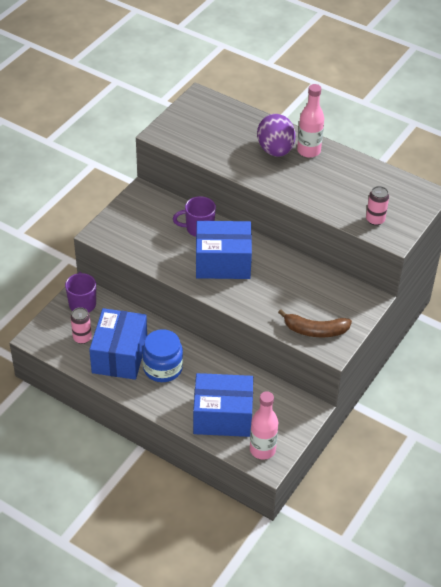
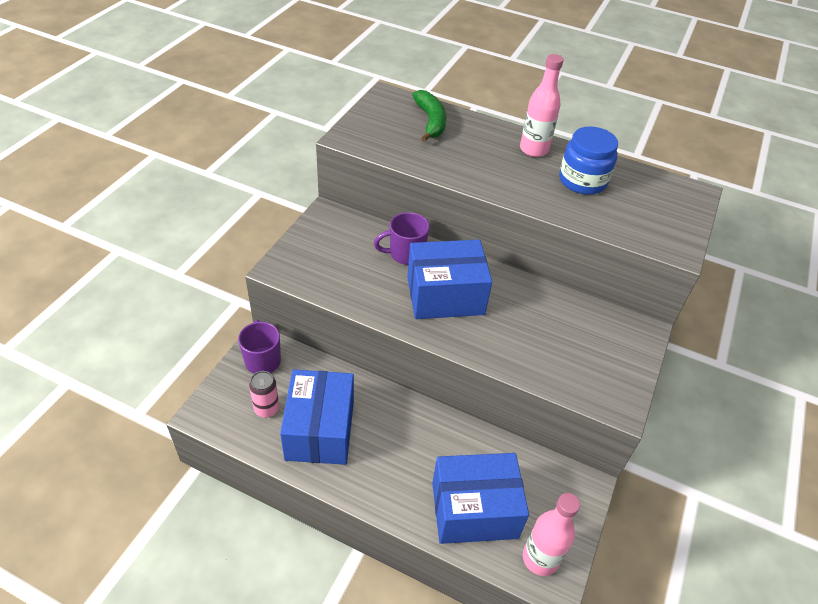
camera: 10 degrees left, 0 degrees up
(162, 368) = (380, 443): blue jar -> blue jar (582, 181)
(230, 122) = (431, 121): none -> green banana
(275, 150) = (493, 150): purple egg -> none
(315, 330) = (588, 380): brown banana -> none
(375, 220) = (644, 227): pink can -> none

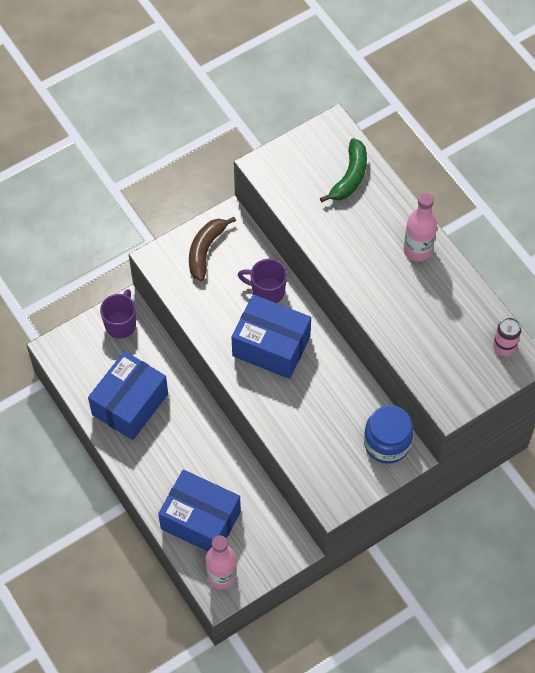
camera: 35 degrees right, 15 degrees up
(266, 409) = (101, 367): pink can -> pink can (504, 347)
(322, 244) = (205, 250): none -> brown banana
(582, 181) = (431, 303): blue jar -> blue jar (387, 443)

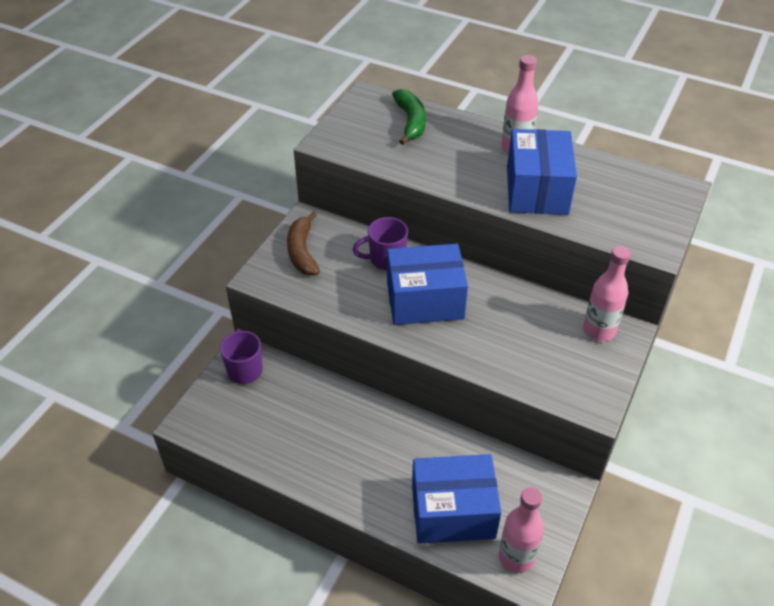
camera: 30 degrees left, 15 degrees down
(130, 404) = (301, 437): blue box -> blue box (536, 190)
(387, 443) = (599, 330): blue jar -> pink bottle
(504, 347) = (656, 185): pink can -> none

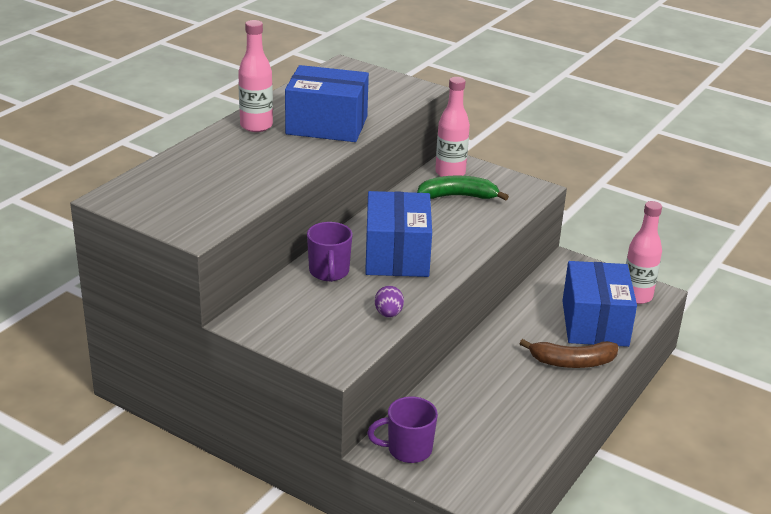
camera: 85 degrees left, 15 degrees down
(302, 252) = (300, 328): brown banana -> brown banana (572, 362)
(330, 302) = (388, 314): none -> purple egg
(411, 122) = (181, 176): green banana -> green banana (458, 196)

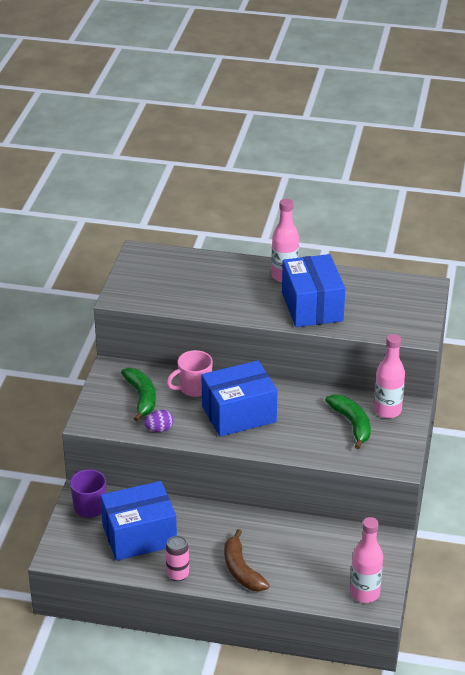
camera: 70 degrees right, 5 degrees up
(319, 312) = (141, 398): none -> green banana
(329, 272) = (194, 388): purple mug -> pink mug
(560, 408) = (177, 574): none -> pink can
(595, 323) = (305, 574): blue box -> blue box (139, 536)

